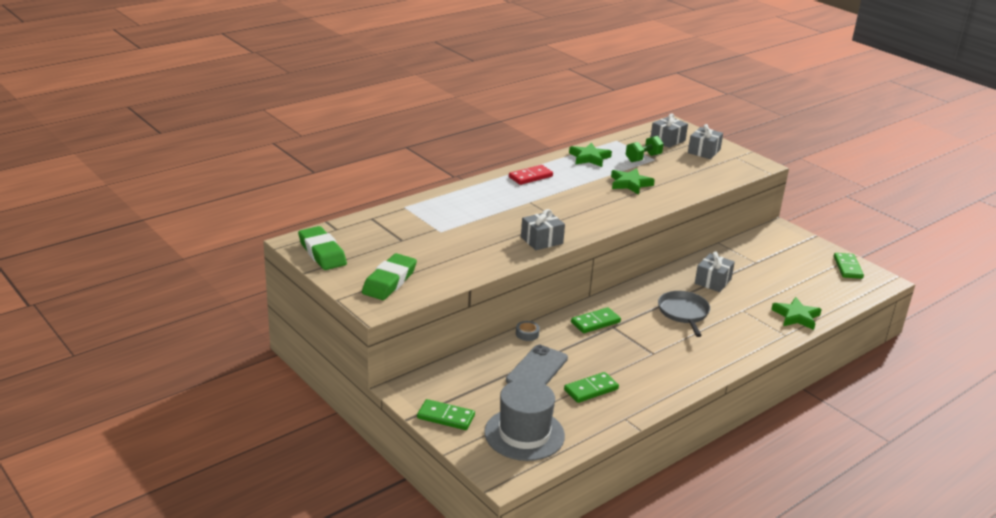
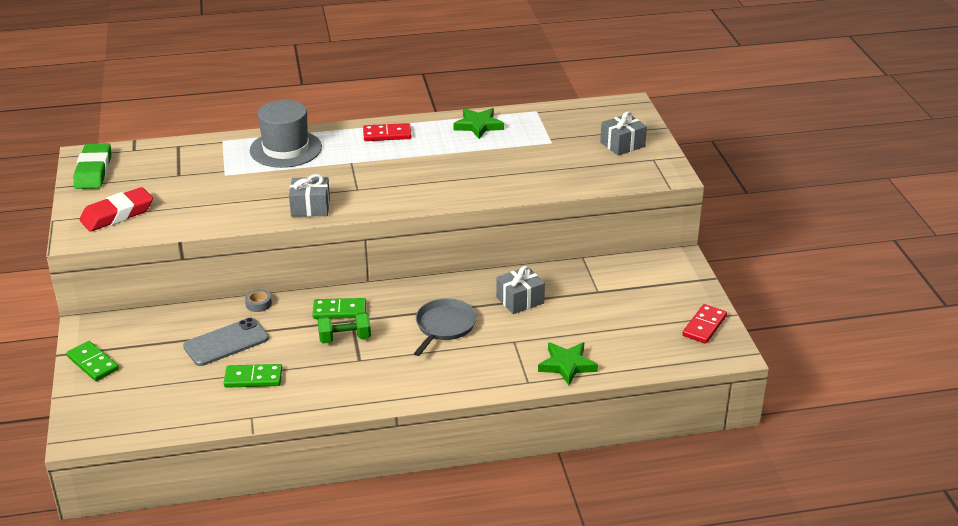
camera: 30 degrees right, 5 degrees up
(389, 281) = (117, 214): green eraser -> red eraser
(524, 434) = (142, 402): grey hat -> grey hat (285, 149)
(630, 184) = (485, 165): green star -> none
(643, 158) = (539, 138): green dumbbell -> green dumbbell (345, 338)
(667, 140) = (596, 122): grey gift -> none
(847, 267) = (704, 326): green domino -> red domino

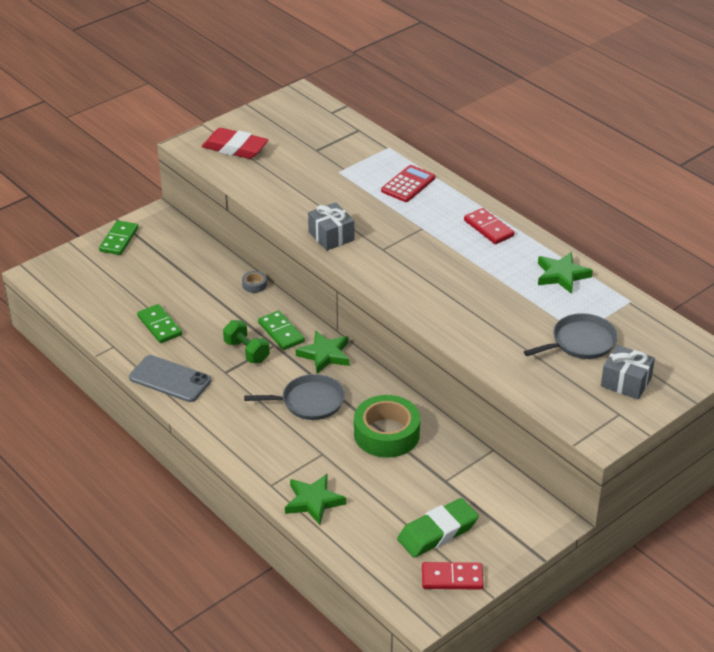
camera: 60 degrees right, 5 degrees up
(93, 171) = (283, 109): green eraser -> green eraser (437, 532)
(226, 342) = (192, 291): grey phone -> grey phone (170, 379)
(285, 149) = (408, 184): grey hat -> red calculator
(393, 298) = (325, 355): none -> green star
(520, 300) = (386, 434): grey gift -> green tape
(562, 146) = (580, 342): none -> grey pan

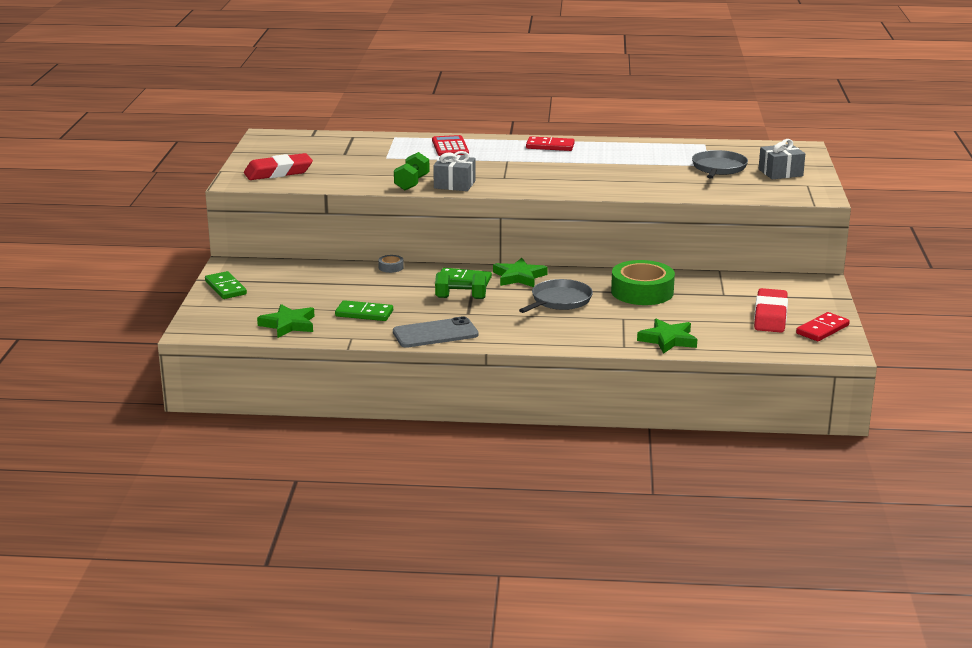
camera: 45 degrees left, 15 degrees down
(303, 216) = (412, 183): none -> green dumbbell
(437, 532) = (770, 316): green eraser -> red eraser
(562, 275) = (642, 148): green star -> green star (288, 324)

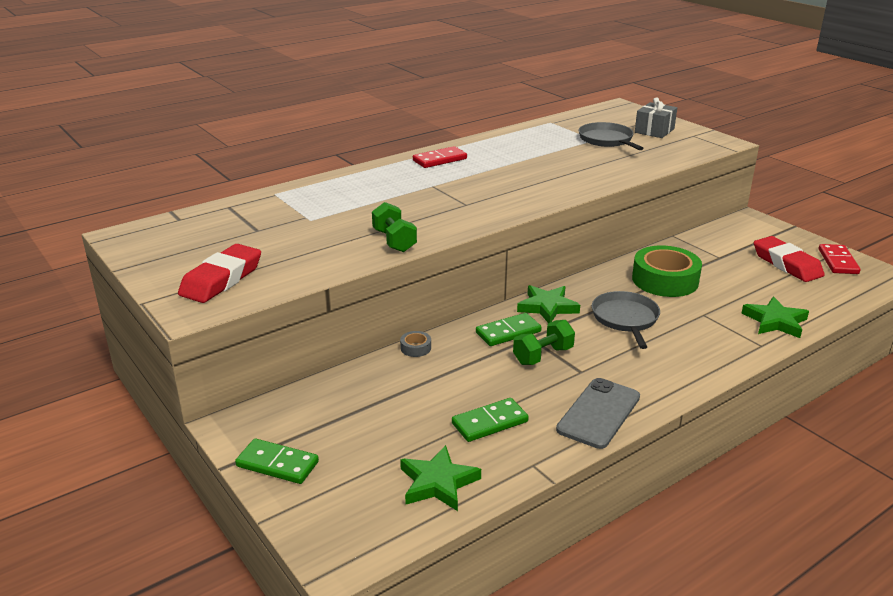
camera: 40 degrees left, 5 degrees up
(450, 147) = (351, 188): red calculator -> none
(454, 184) = (437, 228): grey gift -> none

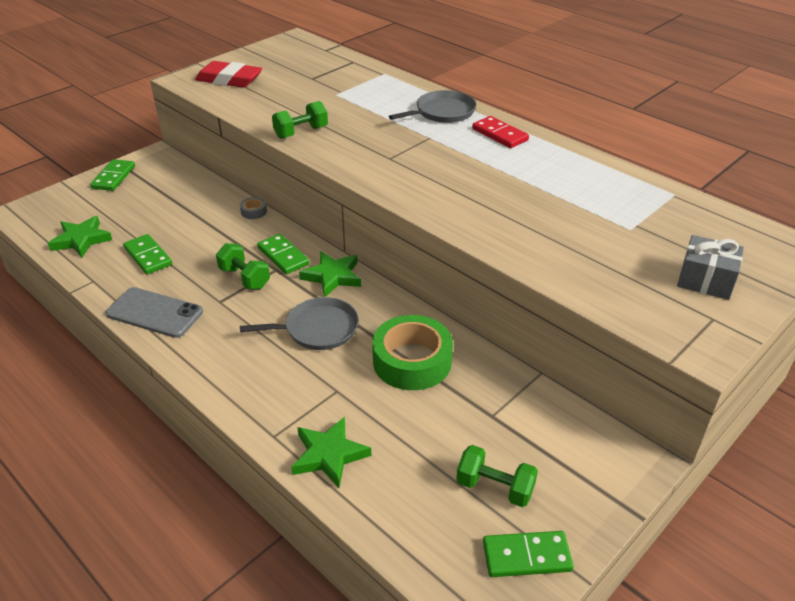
camera: 80 degrees right, 10 degrees up
(607, 140) = (635, 239): grey pan -> grey pan (442, 112)
(786, 264) = (495, 487): red eraser -> green dumbbell
(838, 261) = (526, 556): red domino -> green domino

